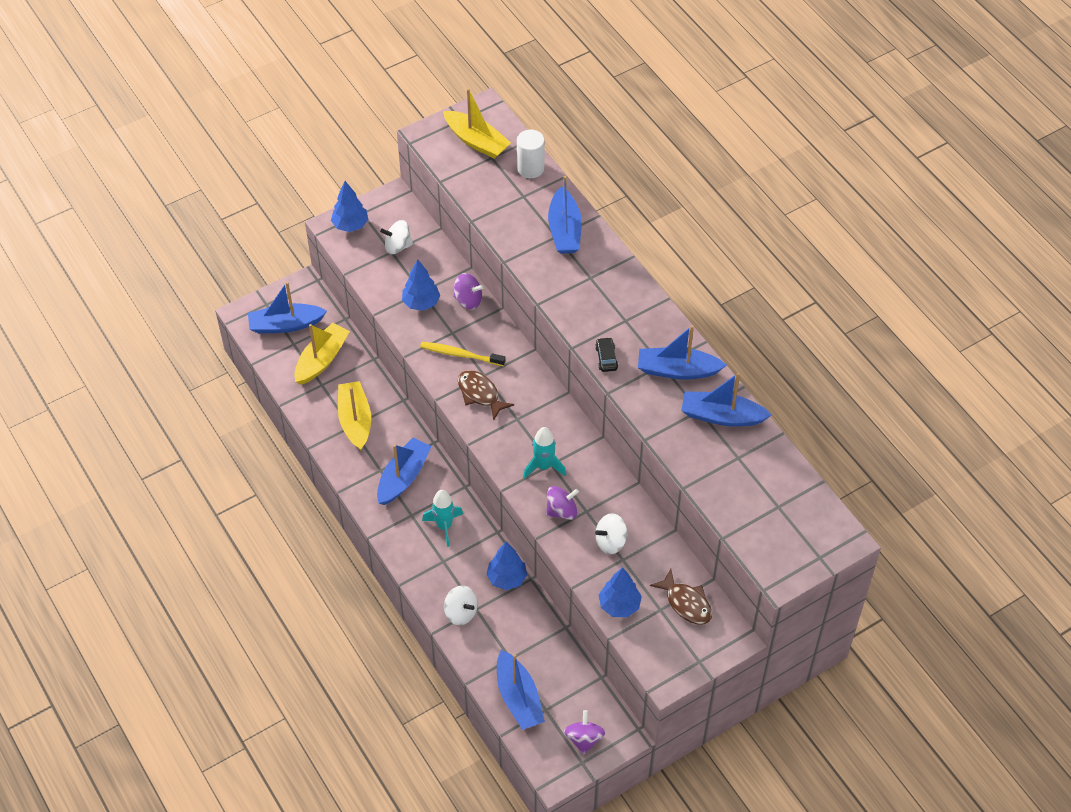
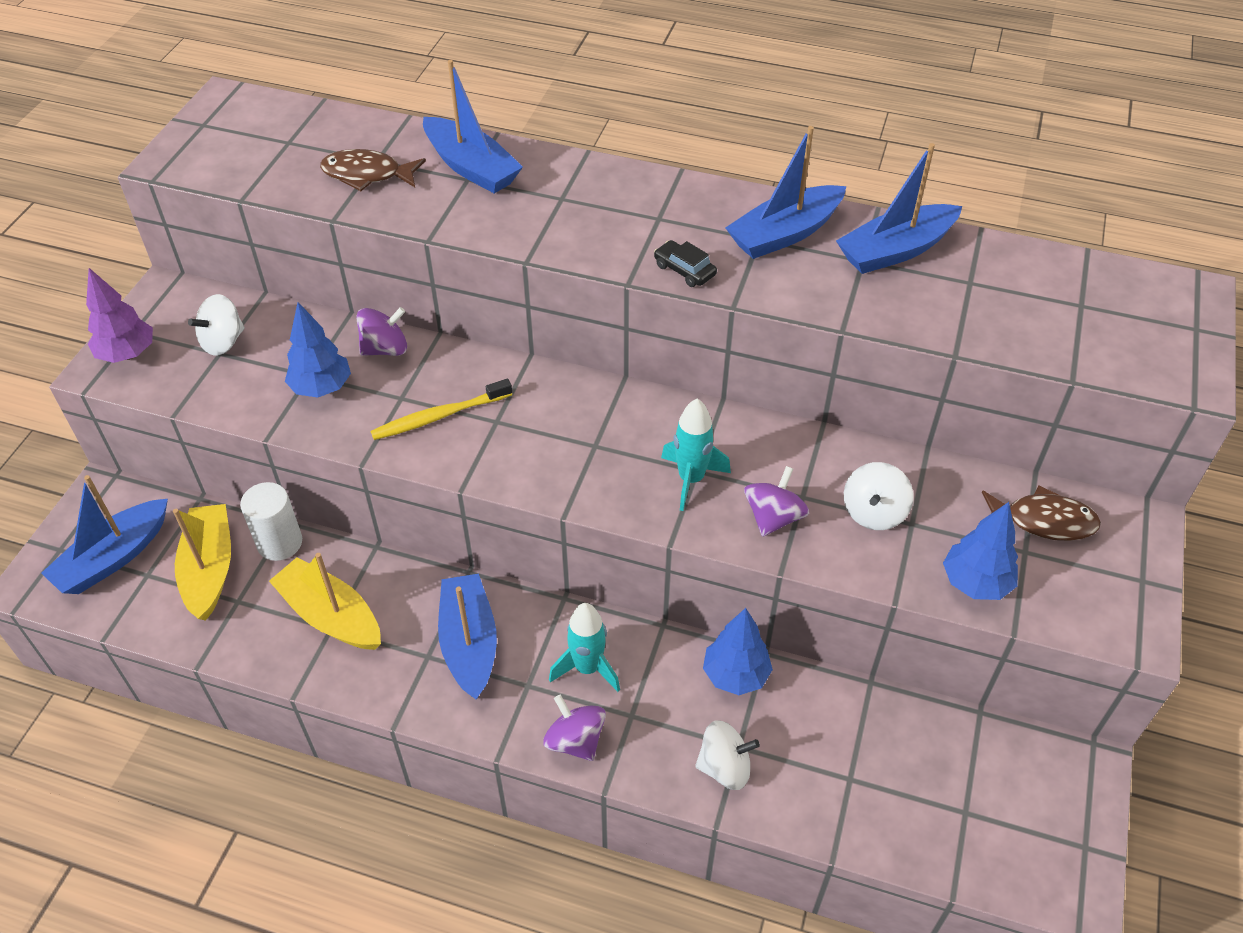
camera: 40 degrees left, 5 degrees down
(350, 225) = (127, 354): blue tree -> purple tree
(476, 141) = (249, 135): yellow boat -> none
(480, 394) = (515, 446): brown fish -> brown fish (367, 175)
(518, 697) = (917, 824): blue boat -> none
(530, 168) = (354, 128): white cylinder -> white cylinder (280, 543)
(584, 739) = (1052, 811): purple spinning top -> purple spinning top (575, 740)

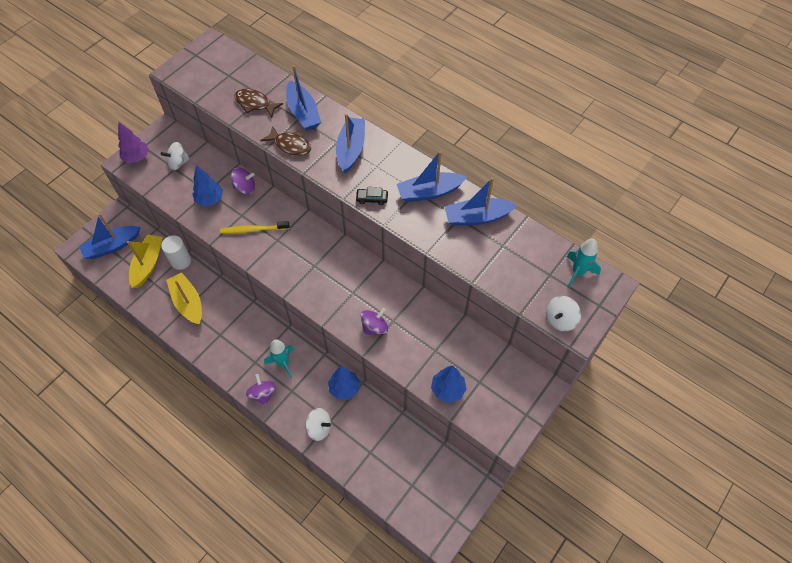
camera: 20 degrees right, 10 degrees up
(469, 643) = (239, 334): blue boat -> blue boat (351, 149)
(684, 270) = (372, 199): black car -> black car turned 60 degrees counterclockwise
(691, 479) = (347, 296): turquoise rocket -> turquoise rocket (578, 272)
(873, 512) = (421, 340): white spinning top -> white spinning top (560, 319)
(1043, 521) = (497, 370): brown fish -> brown fish (290, 145)

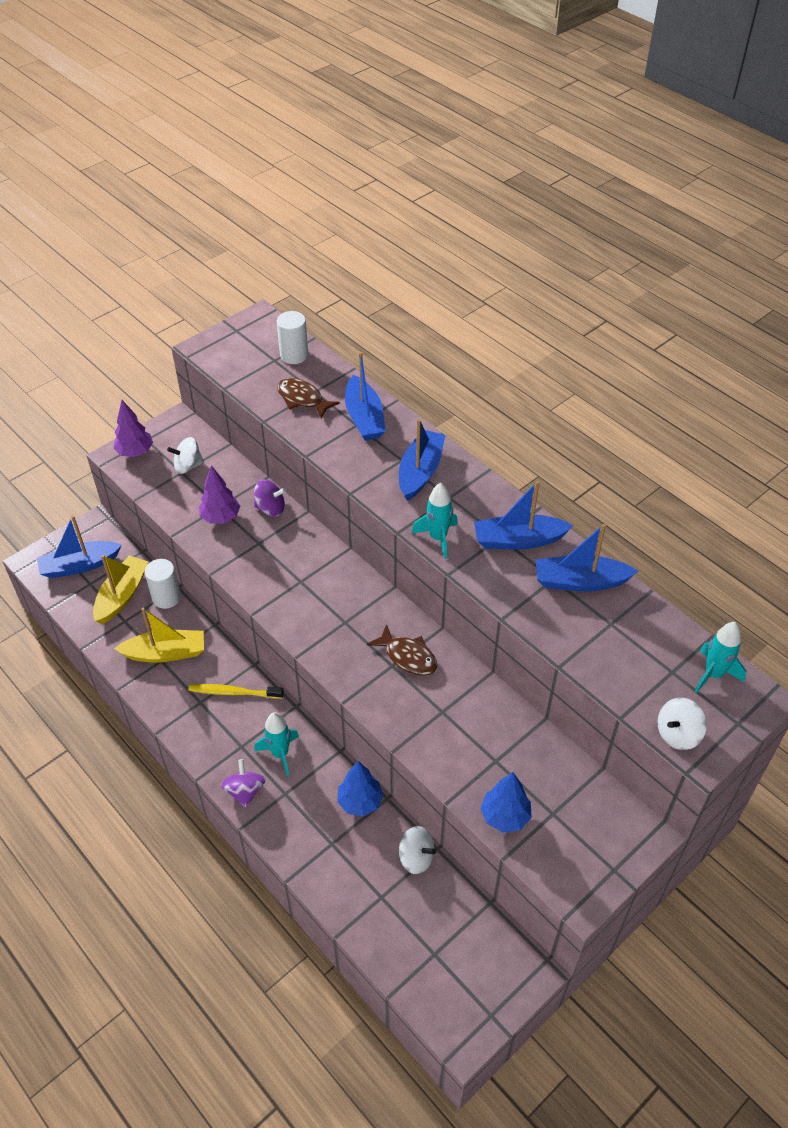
camera: 10 degrees right, 10 degrees down
(188, 302) = (165, 653): yellow boat -> yellow boat turned 105 degrees clockwise
(210, 200) = (221, 517): blue tree -> purple tree
(242, 69) = (294, 355): none -> white cylinder
(253, 230) = (272, 564): yellow toothbrush -> yellow toothbrush (234, 692)
(290, 145) = (340, 456): brown fish -> brown fish (408, 656)
(319, 428) = (315, 851): white spinning top -> white spinning top (416, 857)
(372, 199) = (438, 538): black car -> turquoise rocket
(374, 327) = (415, 716): purple spinning top -> none

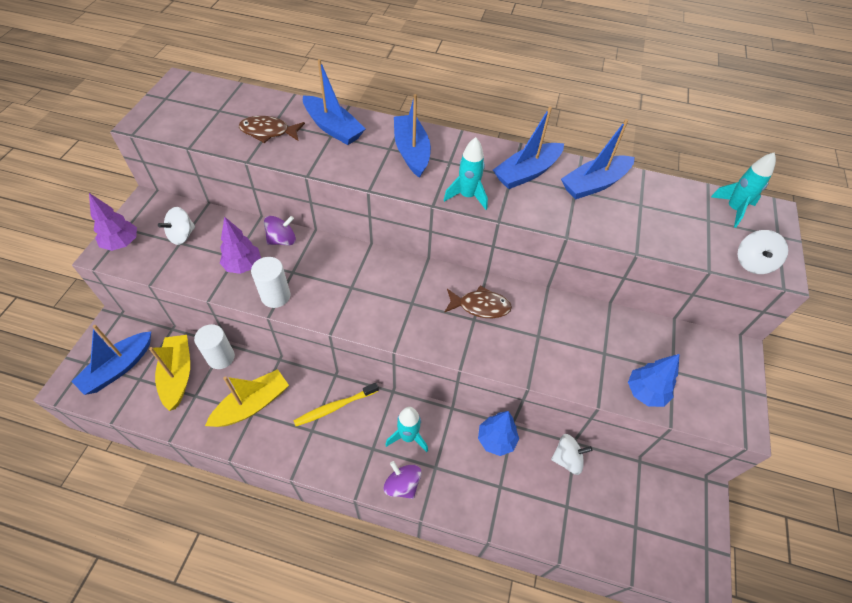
camera: 35 degrees left, 5 degrees up
(294, 355) = (234, 101): white cylinder -> white cylinder (275, 296)

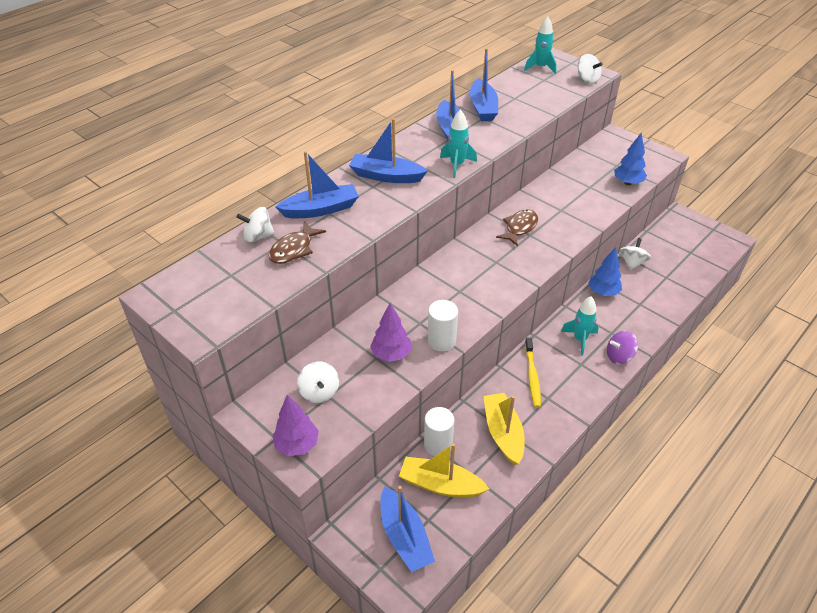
camera: 60 degrees left, 10 degrees down
(275, 106) = (258, 236): none -> white spinning top
(282, 240) = (376, 320): purple spinning top -> none

